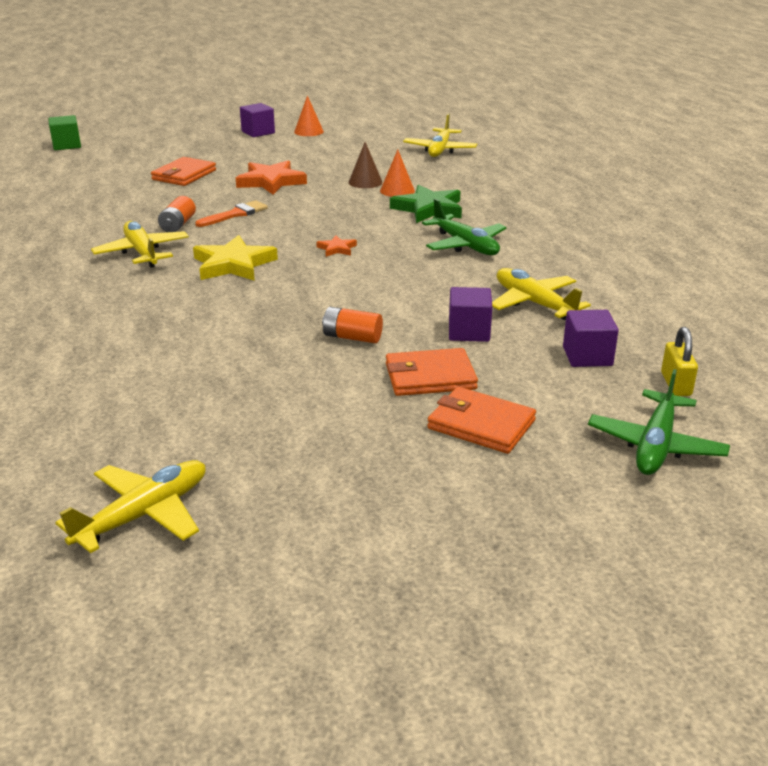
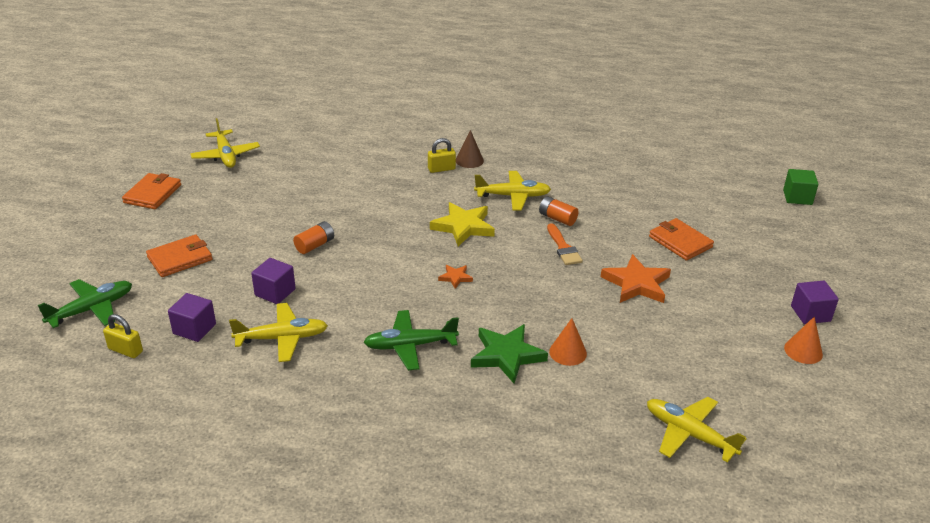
camera: 115 degrees right, 5 degrees up
(93, 306) = (441, 169): none -> yellow padlock
(365, 182) = (604, 340): brown cone -> brown cone (469, 160)
(430, 377) = (242, 258): orange wallet -> orange wallet (152, 194)
(655, 445) = (92, 309): green plane -> green plane turned 90 degrees clockwise

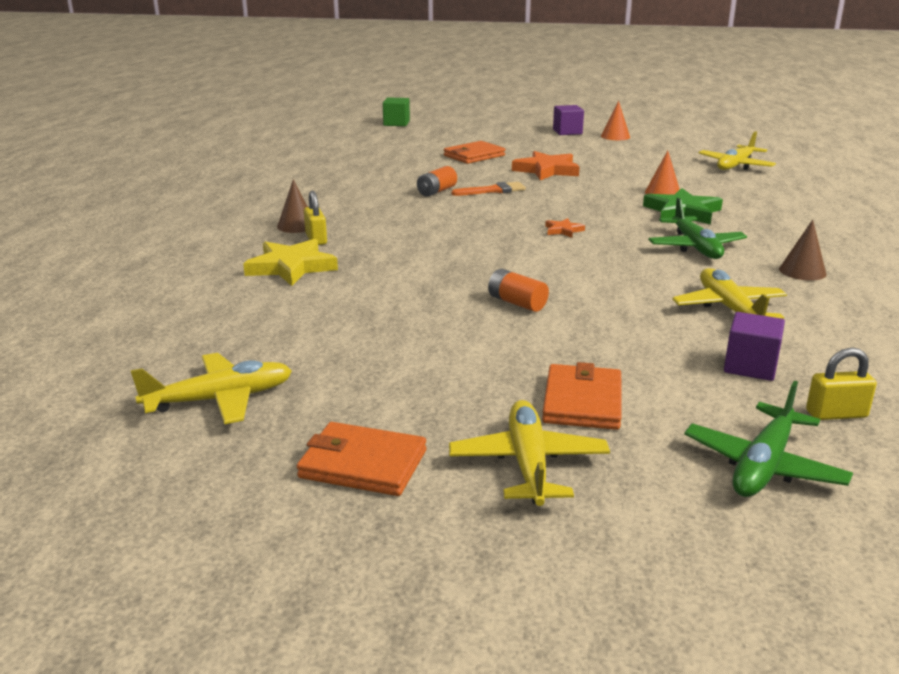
camera: 90 degrees left, 10 degrees down
(92, 309) = (763, 465): green plane -> green plane turned 105 degrees counterclockwise
(125, 350) = (836, 414): yellow padlock -> yellow padlock turned 60 degrees clockwise
(180, 258) = (582, 401): orange wallet -> orange wallet turned 45 degrees clockwise
(275, 292) = (637, 320): purple cube -> none
(346, 398) = (802, 271): none -> brown cone
(463, 227) = (458, 228): yellow star -> yellow star (291, 267)
(513, 196) = (389, 207): yellow plane -> yellow plane (528, 464)

